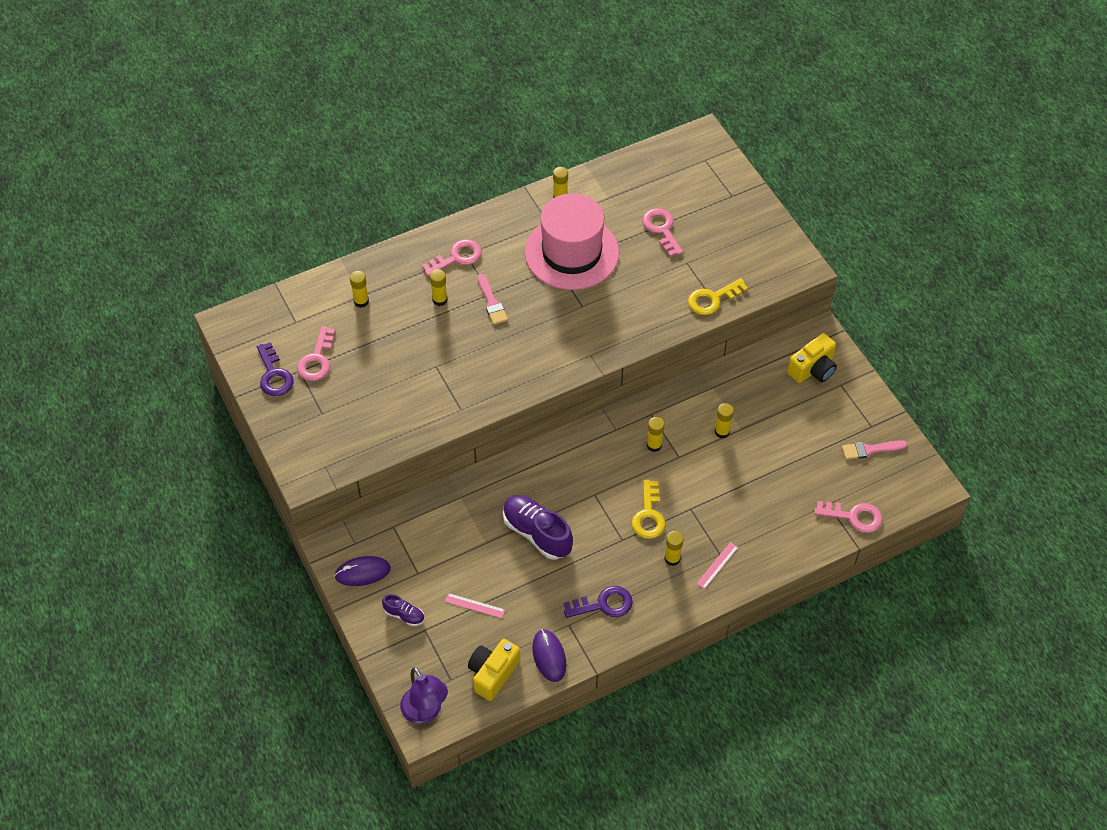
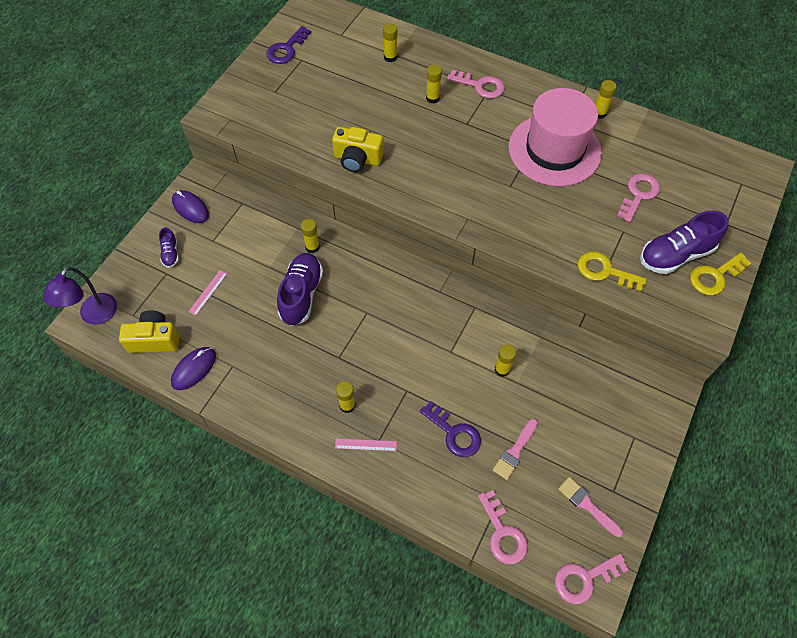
camera: 55 degrees right, 5 degrees up
(317, 359) = (319, 63): pink key -> pink key (585, 579)
(475, 605) = (208, 292): pink ruler -> pink ruler turned 45 degrees clockwise
(492, 302) = (459, 129): pink brush -> pink brush (515, 451)
(603, 604) = (267, 380): purple key -> purple key (454, 433)
(648, 515) = (376, 362): yellow key -> yellow key (715, 276)
(654, 445) = (446, 327): yellow glue stick -> yellow glue stick (312, 247)
(734, 246) = (675, 255): none -> purple shoe
(813, 369) = (629, 404): yellow camera -> yellow camera (357, 159)

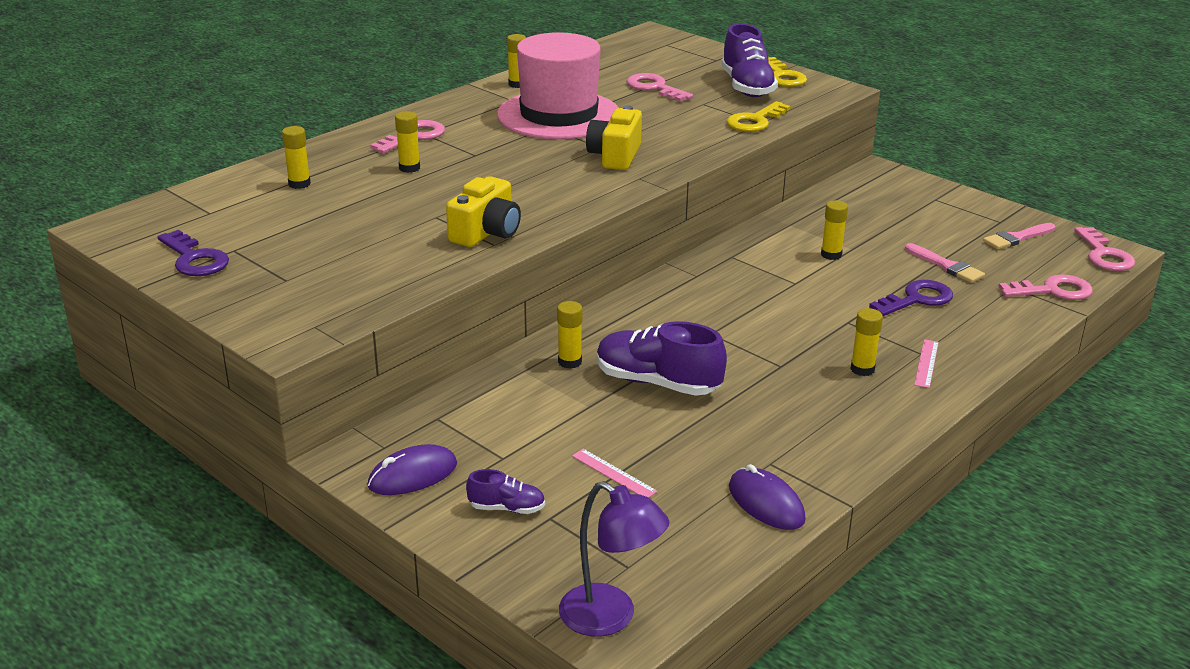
camera: 75 degrees left, 30 degrees down
(154, 340) = (692, 543): yellow camera -> yellow camera (615, 156)

